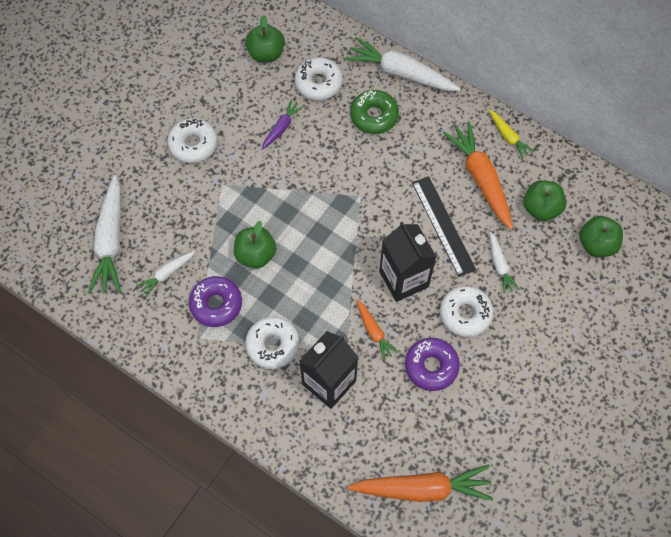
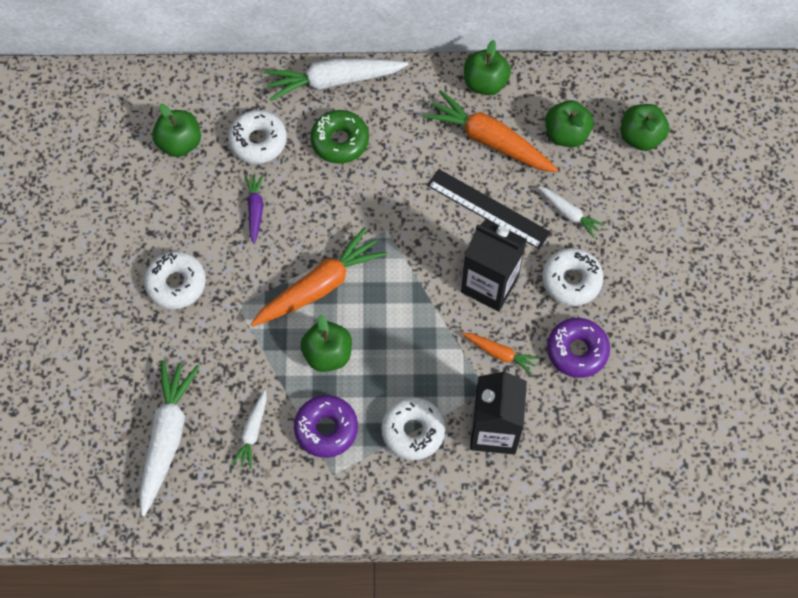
camera: 35 degrees left, 0 degrees up
(111, 241) = (167, 437): white carrot -> white carrot turned 135 degrees counterclockwise
(422, 488) = (653, 469): orange carrot -> orange carrot (319, 286)
(508, 137) = (485, 83): yellow carrot -> green apple

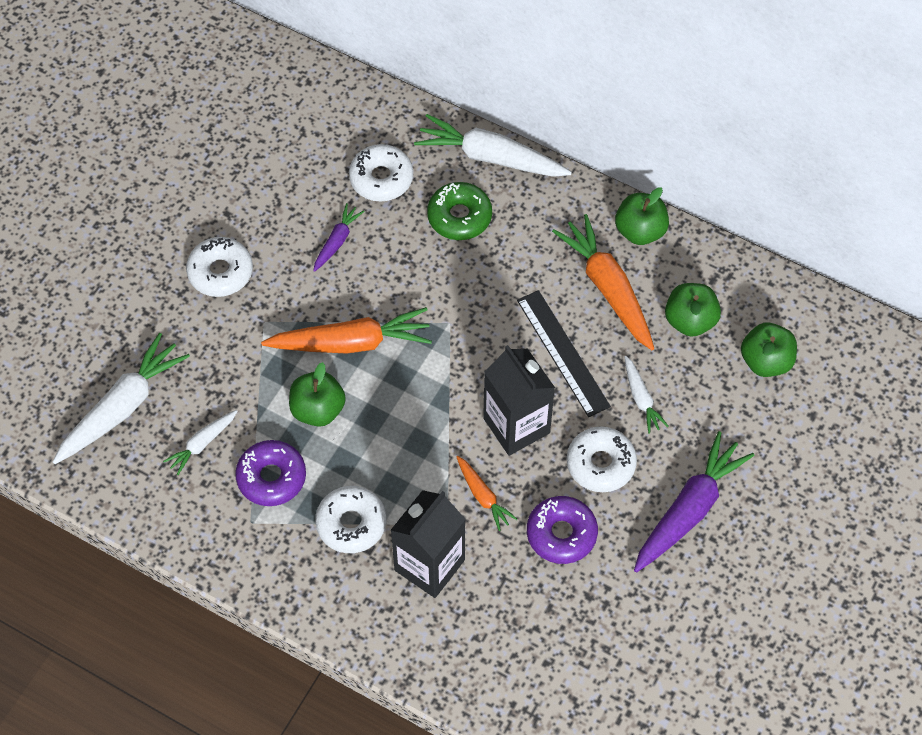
camera: 30 degrees right, 5 degrees down
(180, 143) = (307, 144): green apple -> none
(657, 280) = (689, 509): none -> purple carrot

